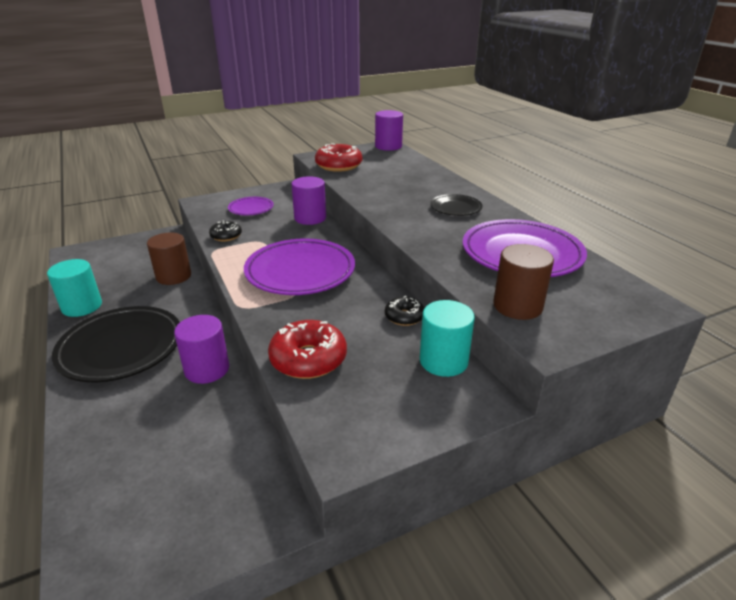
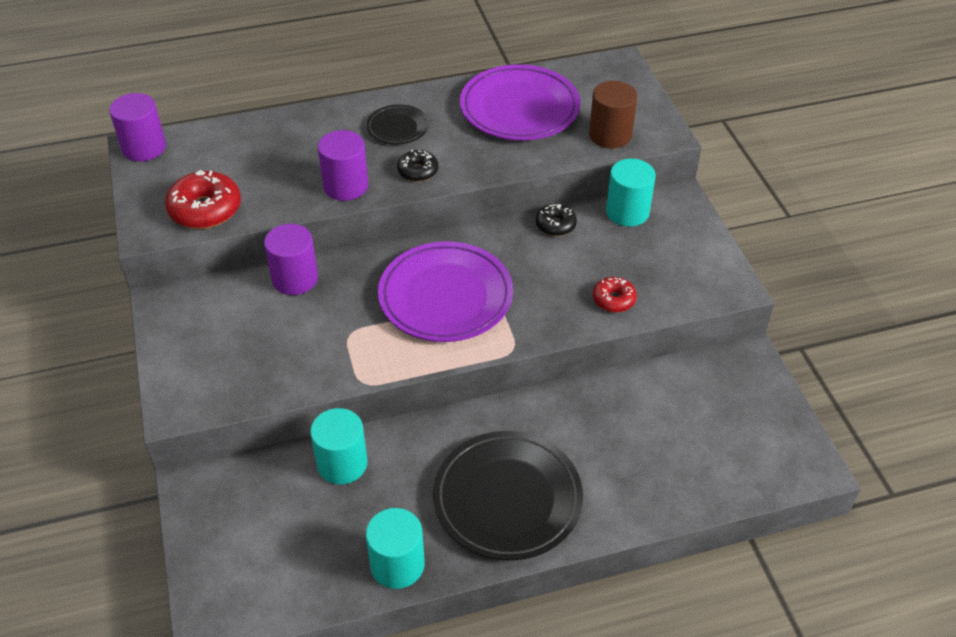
camera: 80 degrees left, 15 degrees up
(173, 276) = (342, 463): brown cylinder -> turquoise cylinder
(207, 369) = (561, 412): purple cylinder -> purple cylinder (346, 186)
(226, 236) = (321, 370): black donut -> black donut (418, 171)
(251, 209) = (234, 343): purple plate -> none
(308, 359) = (613, 299): red donut -> red donut, size x0.58

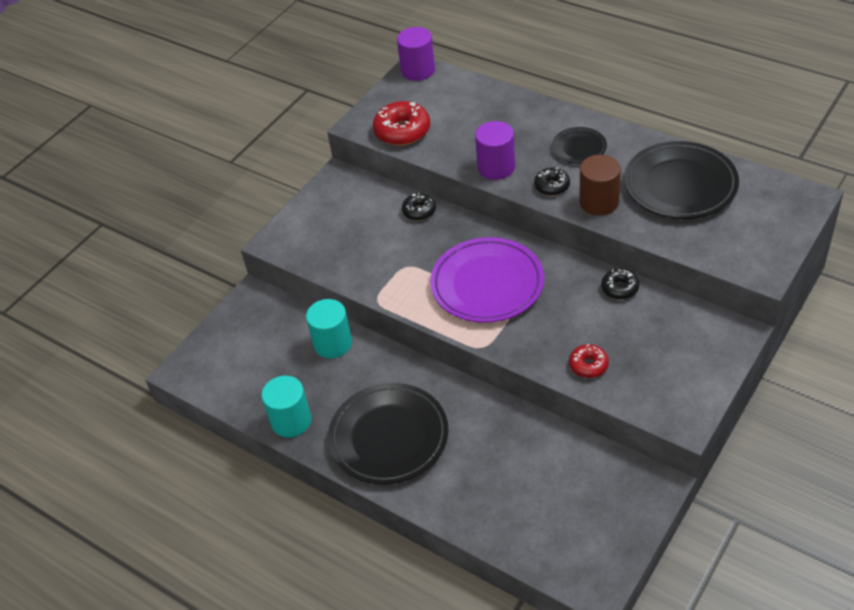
camera: 55 degrees right, 0 degrees up
(295, 279) = (419, 211): purple cylinder -> black donut
(519, 108) = (680, 185): purple plate -> black plate
(610, 135) = (719, 246): brown cylinder -> brown cylinder (599, 202)
(627, 212) = (683, 315): turquoise cylinder -> none

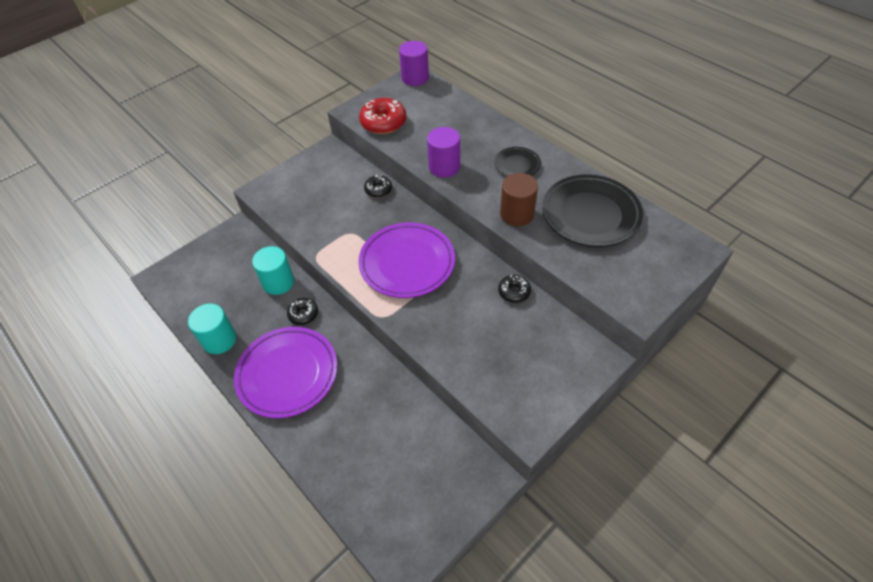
camera: 10 degrees right, 5 degrees up
(389, 437) = (287, 374): black plate -> purple plate
(552, 186) = (483, 192): black donut -> black donut (303, 314)
(588, 365) = (463, 355): red donut -> none

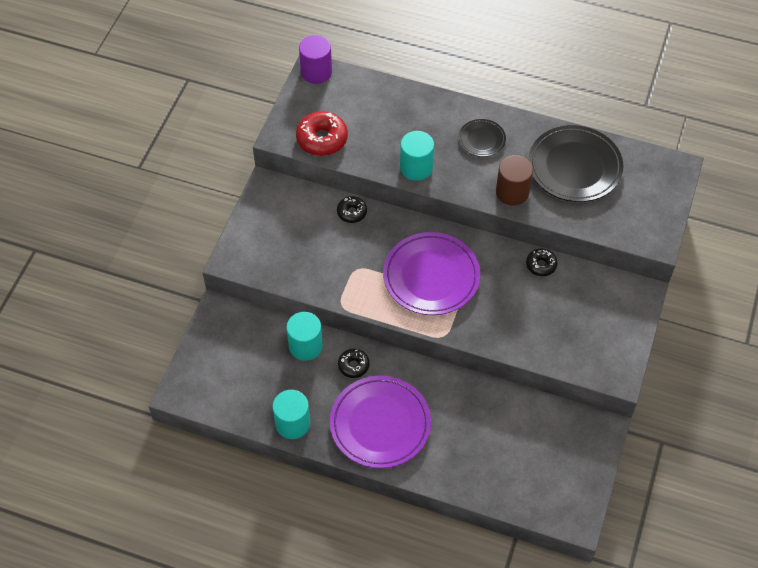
camera: 30 degrees left, 5 degrees up
(444, 167) = (416, 167): purple cylinder -> turquoise cylinder

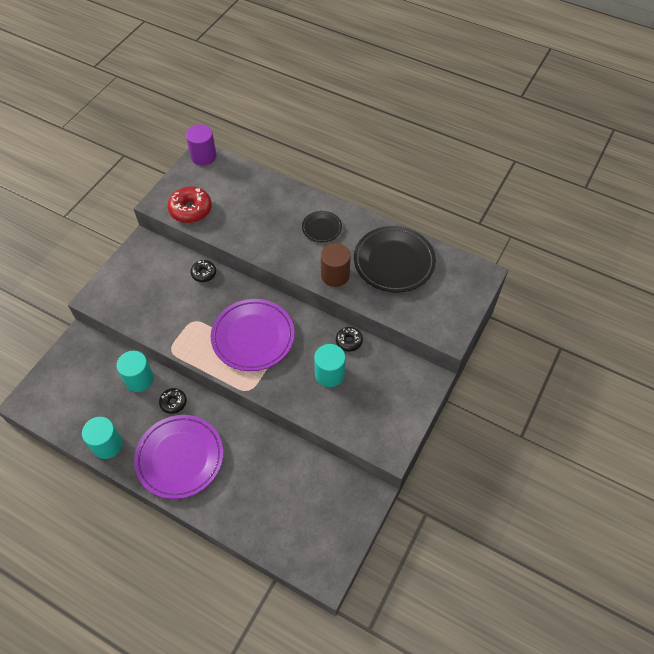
camera: 10 degrees right, 0 degrees up
(416, 167) = (260, 243): turquoise cylinder -> turquoise cylinder (329, 374)

